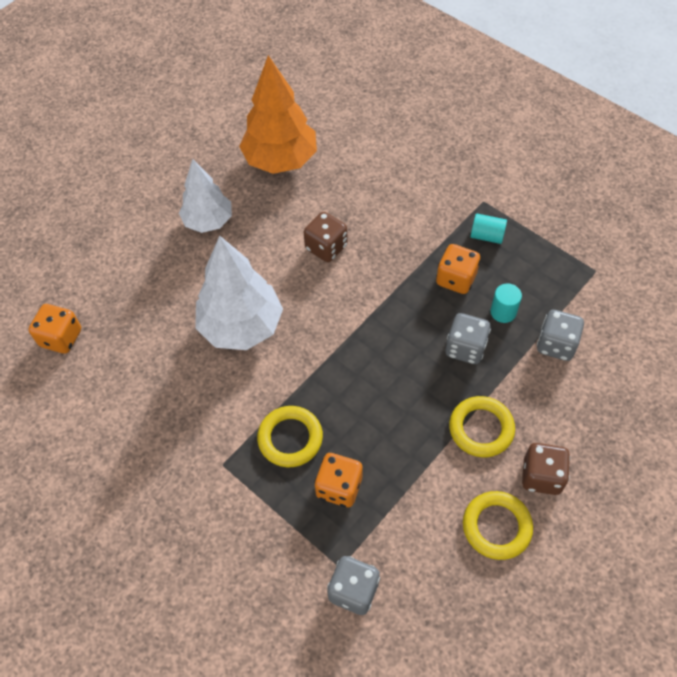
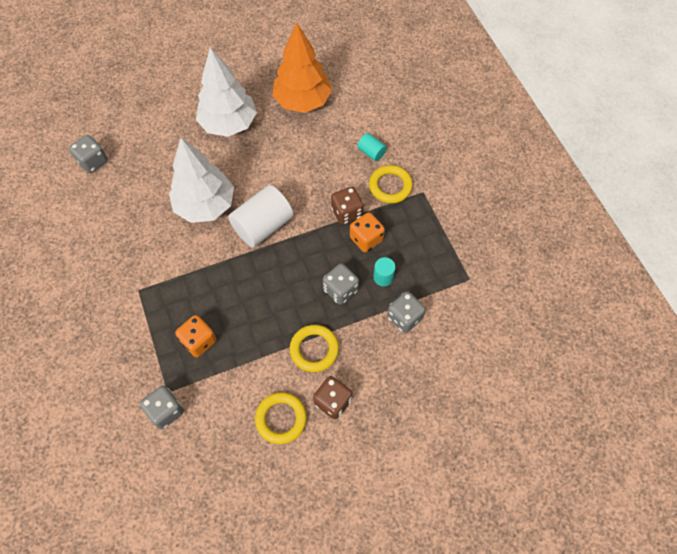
camera: 25 degrees right, 5 degrees up
(61, 338) = (93, 161): orange dice -> grey dice
(208, 221) = (229, 124): white tree -> white tree, size x1.51
(290, 438) = (189, 294): yellow ring -> yellow ring (390, 186)
(326, 247) = (293, 176): brown dice -> brown dice (347, 212)
(327, 318) = (263, 226): none -> white cylinder
(487, 236) = (408, 218): turquoise cylinder -> turquoise cylinder (371, 152)

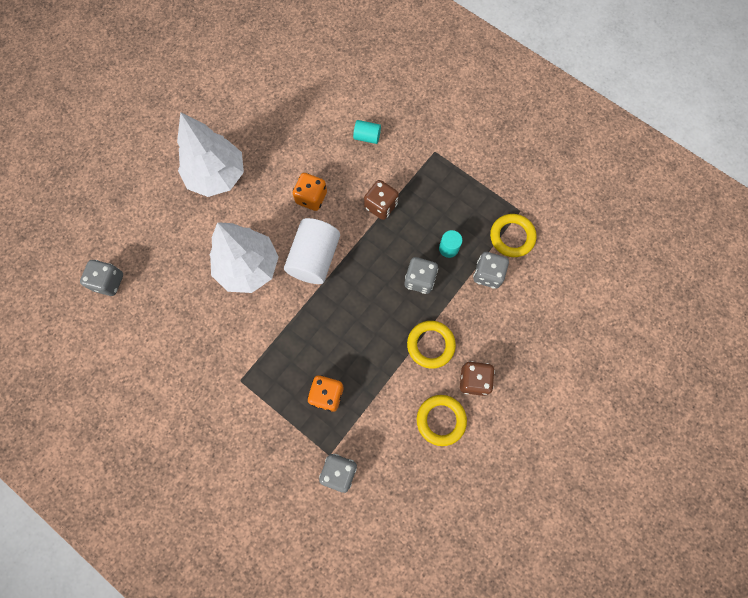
camera: 30 degrees left, 10 degrees up
(302, 101) = (272, 118): orange tree -> none
(366, 239) = (413, 221): orange dice -> orange dice (311, 198)
(390, 186) = (403, 161): yellow ring -> yellow ring (512, 237)

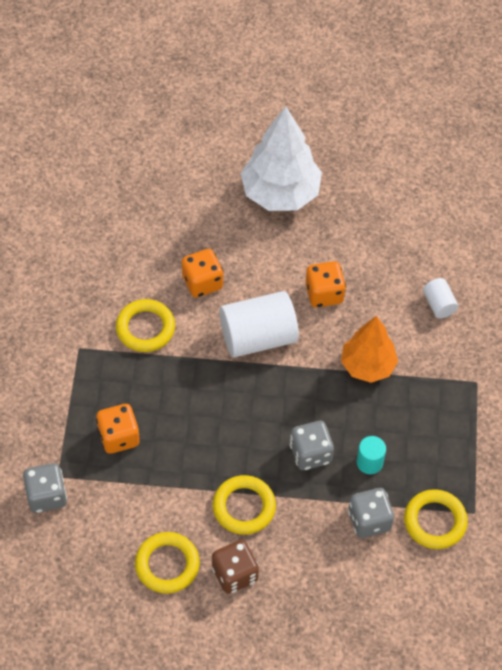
camera: 55 degrees right, 15 degrees down
(108, 282) = (98, 172): grey dice -> none
(248, 267) = (202, 282): white tree -> orange dice
(256, 326) = (145, 328): none -> yellow ring
(367, 137) = (439, 304): turquoise cylinder -> white cylinder
(381, 206) = (367, 365): brown dice -> orange tree

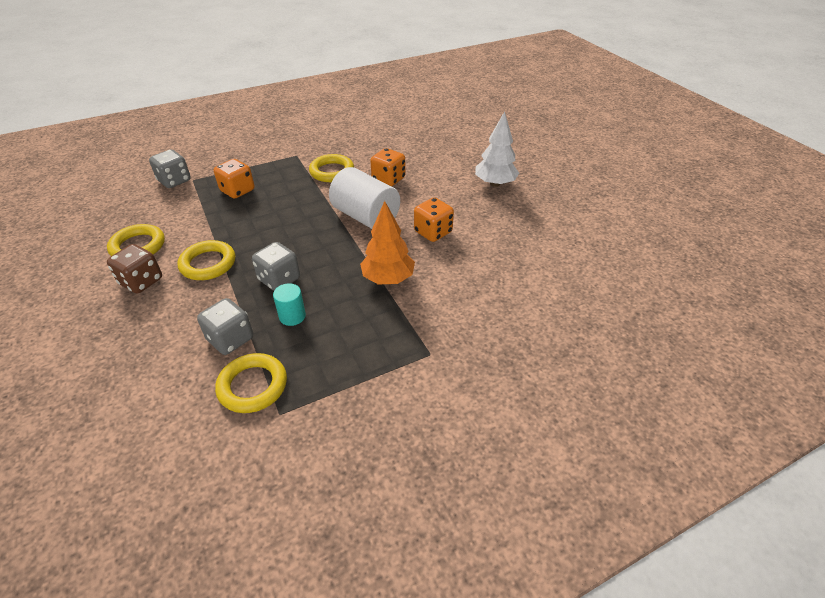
camera: 60 degrees right, 15 degrees down
(280, 193) = (495, 184): white tree -> white tree, size x0.66
(439, 304) = (486, 296): white cylinder -> none

